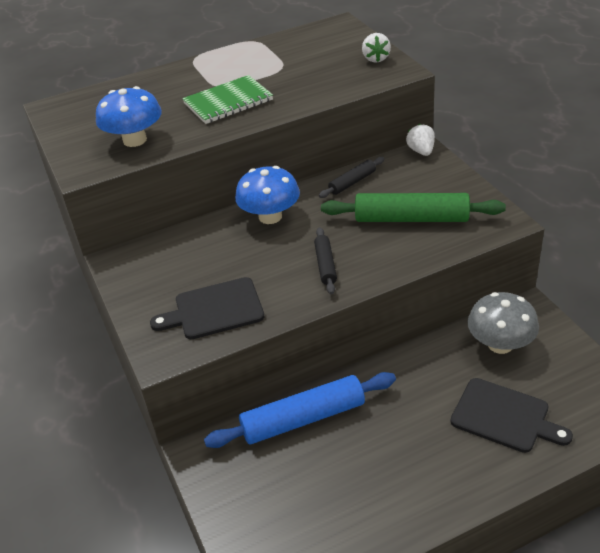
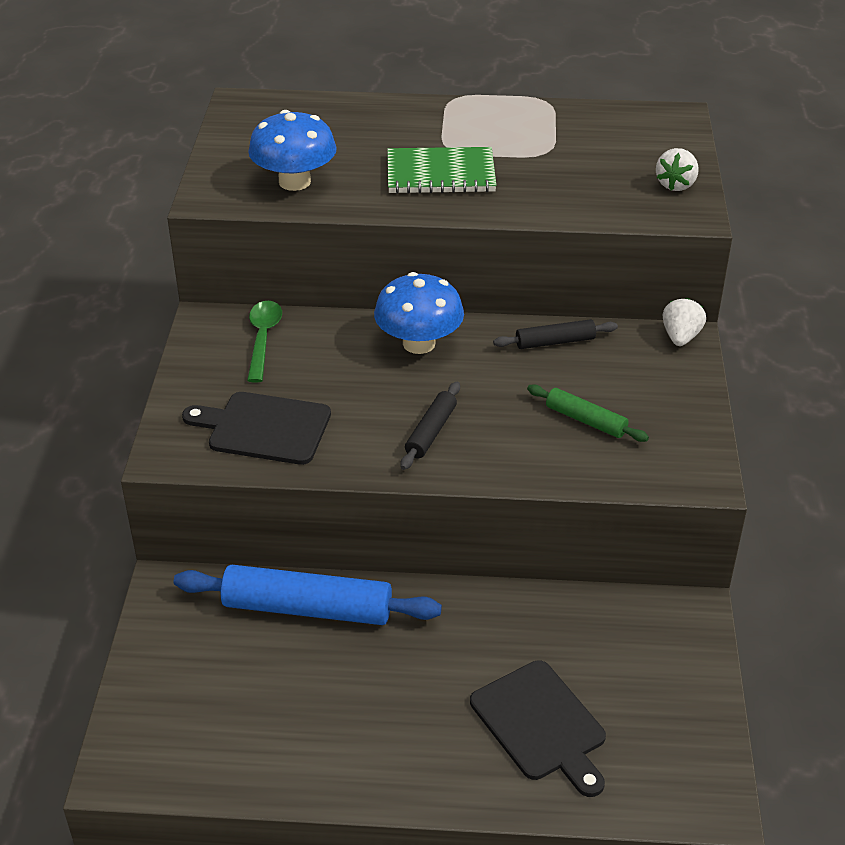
camera: 25 degrees right, 0 degrees up
(164, 255) = (263, 339): none -> green spoon
(411, 218) = (586, 420): green rolling pin -> green rolling pin, size x0.52
(500, 344) = (614, 637): grey mushroom -> none

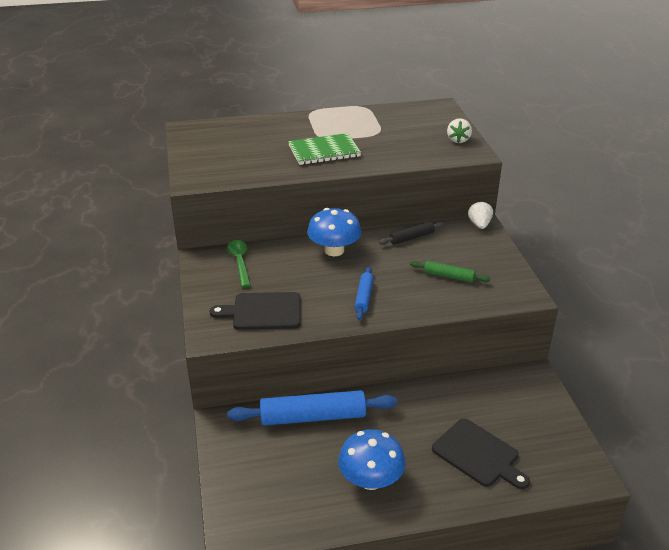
camera: 15 degrees left, 5 degrees down
(294, 182) = (240, 166): blue mushroom -> blue mushroom (370, 480)
(431, 432) = (364, 297): black rolling pin -> blue rolling pin

